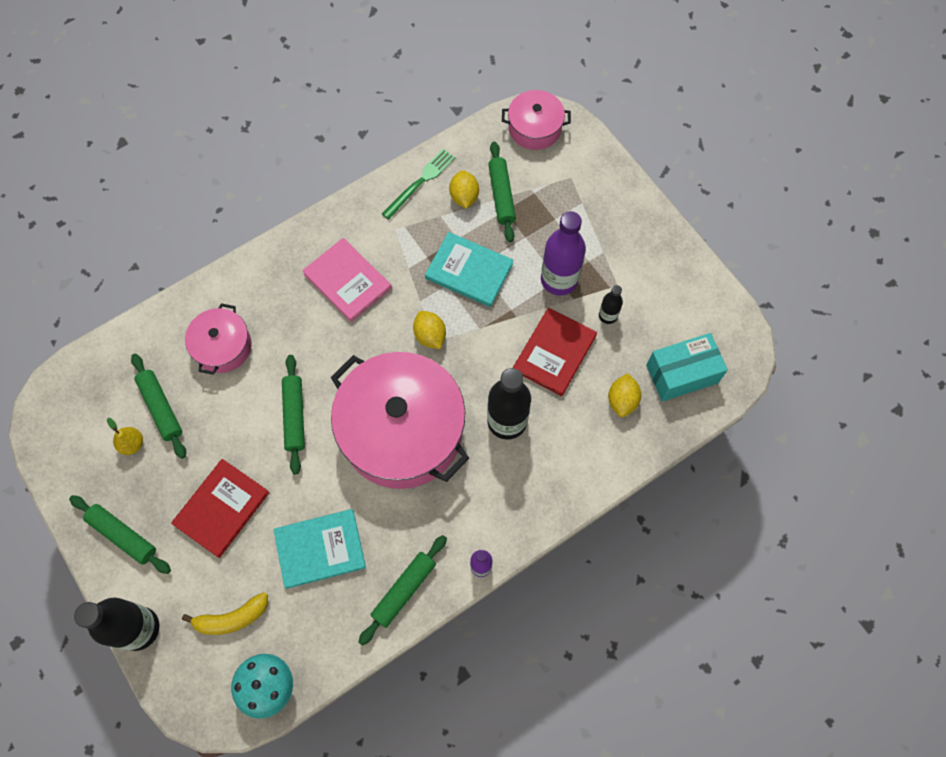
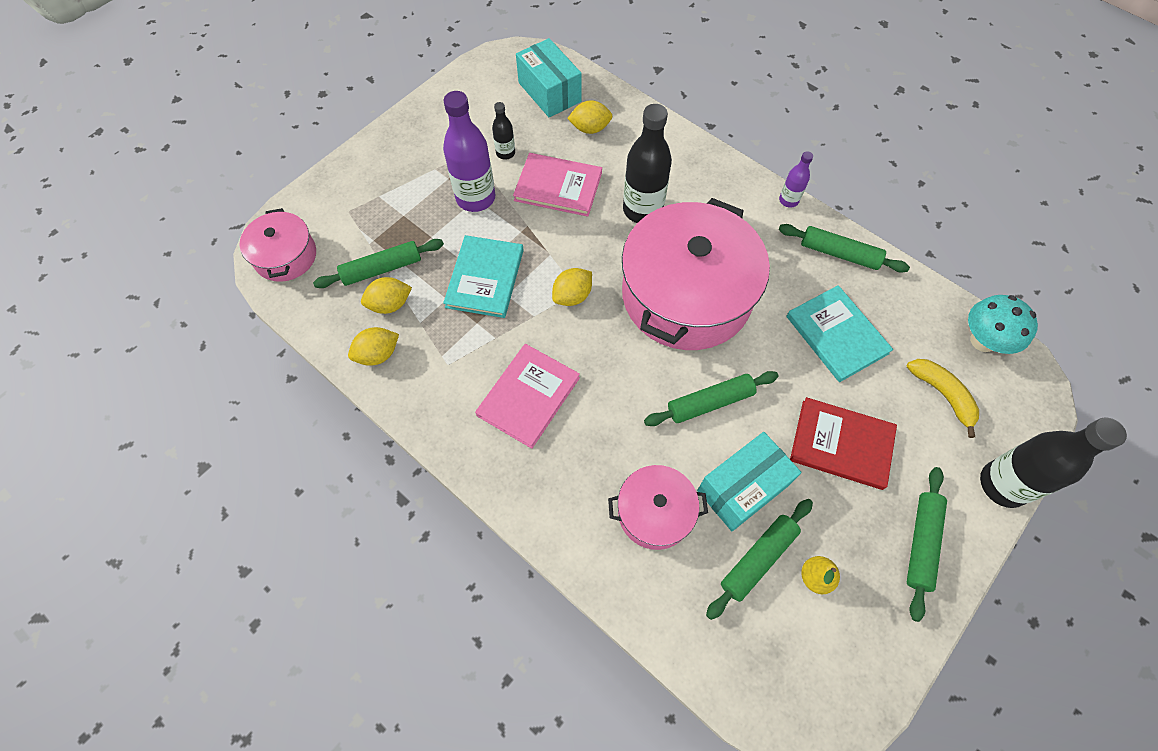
camera: 105 degrees left, 5 degrees down
(216, 416) = (742, 488): none -> turquoise box
(420, 182) = (378, 354): green fork -> yellow lemon
(554, 353) = (558, 187): red book -> pink book

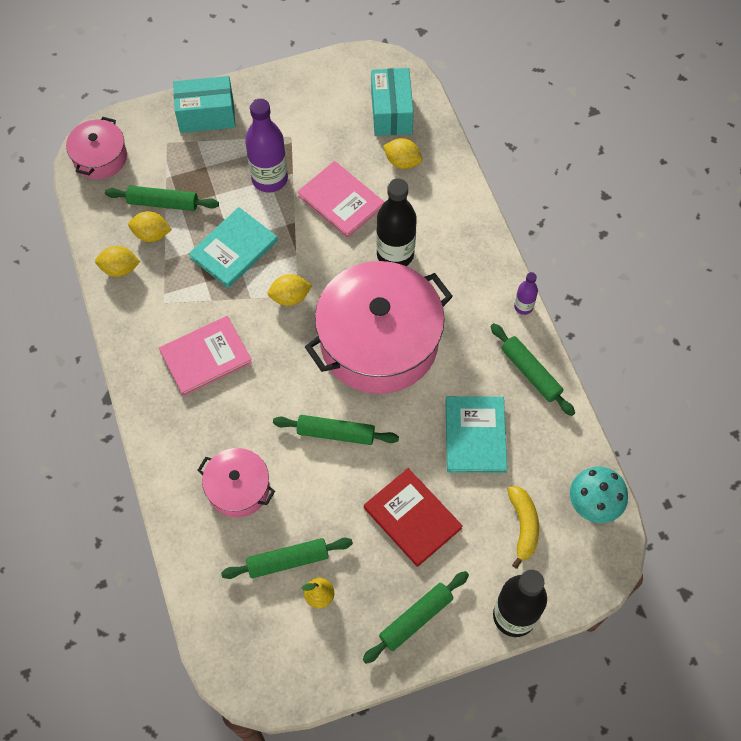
camera: 30 degrees right, 0 degrees up
(505, 153) = (318, 151): black bottle -> none
(742, 488) = (313, 507): turquoise box -> turquoise box (206, 115)

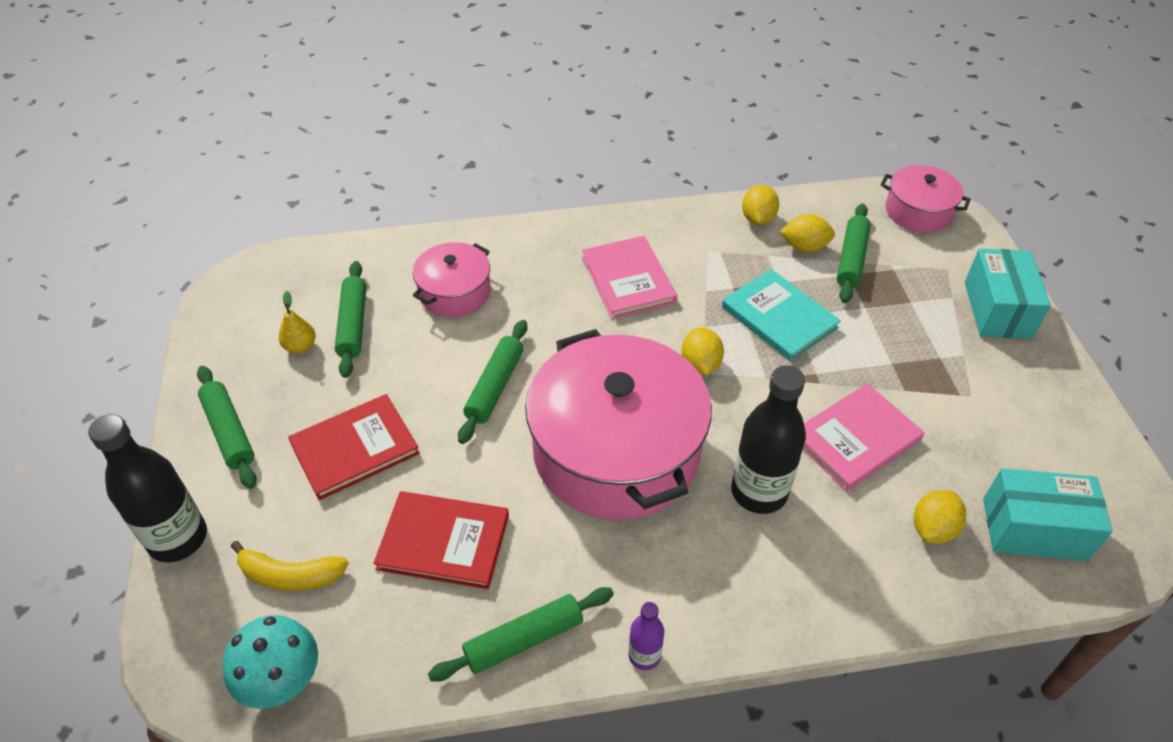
camera: 100 degrees right, 15 degrees down
(152, 235) = (804, 247): yellow lemon -> yellow lemon turned 75 degrees clockwise
(269, 179) = (892, 364): purple bottle -> none
(475, 436) = (443, 542): turquoise book -> red book

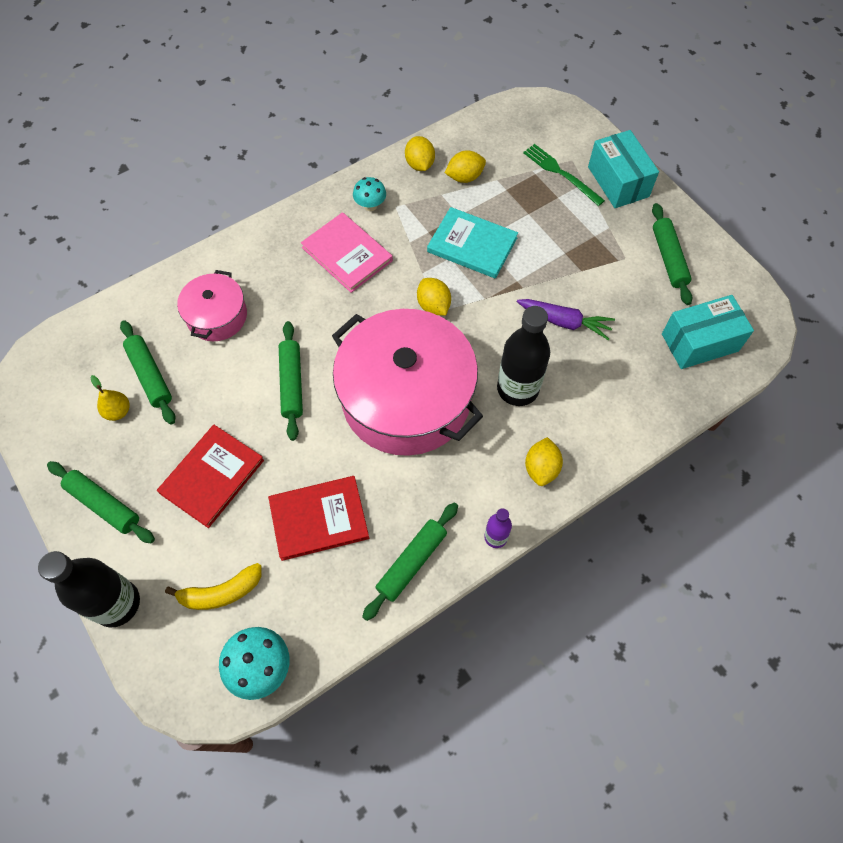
camera: 25 degrees left, 15 degrees up
(680, 241) = (370, 205): none -> turquoise mushroom
(851, 259) = (502, 176): green rolling pin -> green rolling pin (668, 258)
(856, 439) = (564, 322): pink book -> purple carrot
(918, 211) = (533, 116): pink pot -> none
(926, 279) = (561, 174): none -> green fork
(933, 528) = (639, 368): yellow lemon -> yellow lemon (541, 468)

